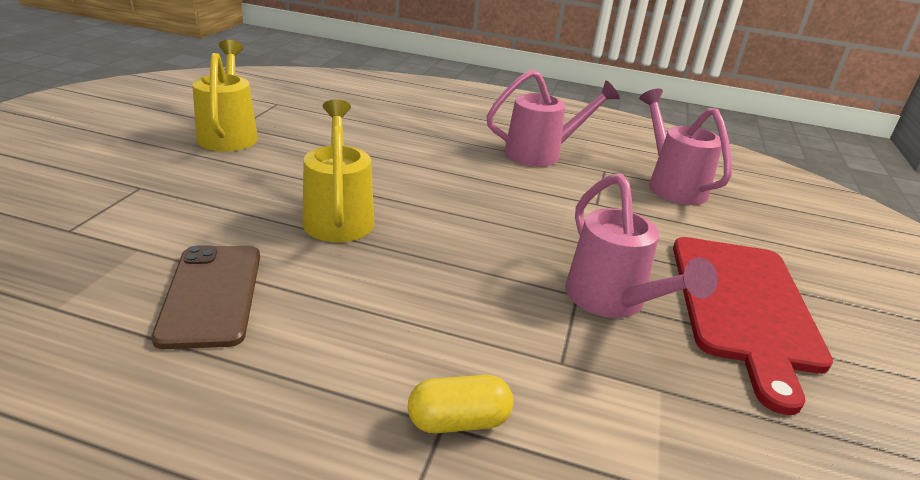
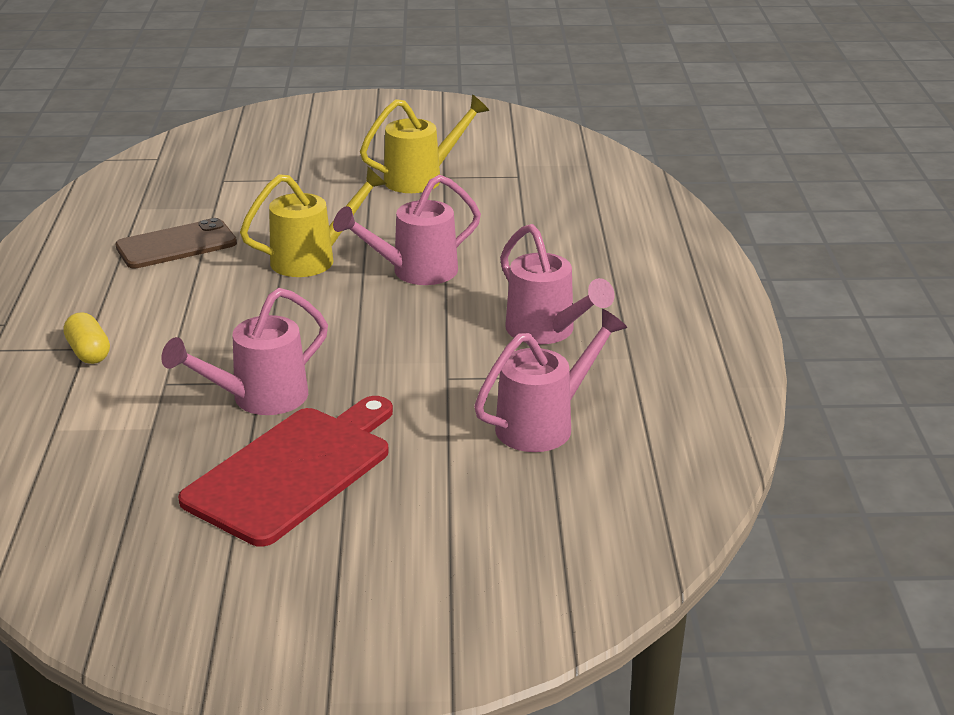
camera: 75 degrees right, 0 degrees up
(409, 176) = (415, 272): none -> pink watering can
(744, 306) = (293, 471): red cutting board -> red cutting board turned 135 degrees clockwise

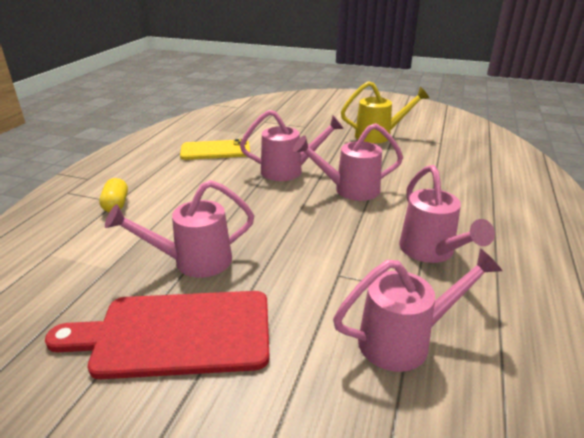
camera: 20 degrees right, 0 degrees up
(176, 245) = (215, 150): brown phone -> yellow phone
(293, 471) = (176, 333): red cutting board -> red cutting board turned 150 degrees counterclockwise
(313, 259) = (288, 171): yellow watering can -> pink watering can

